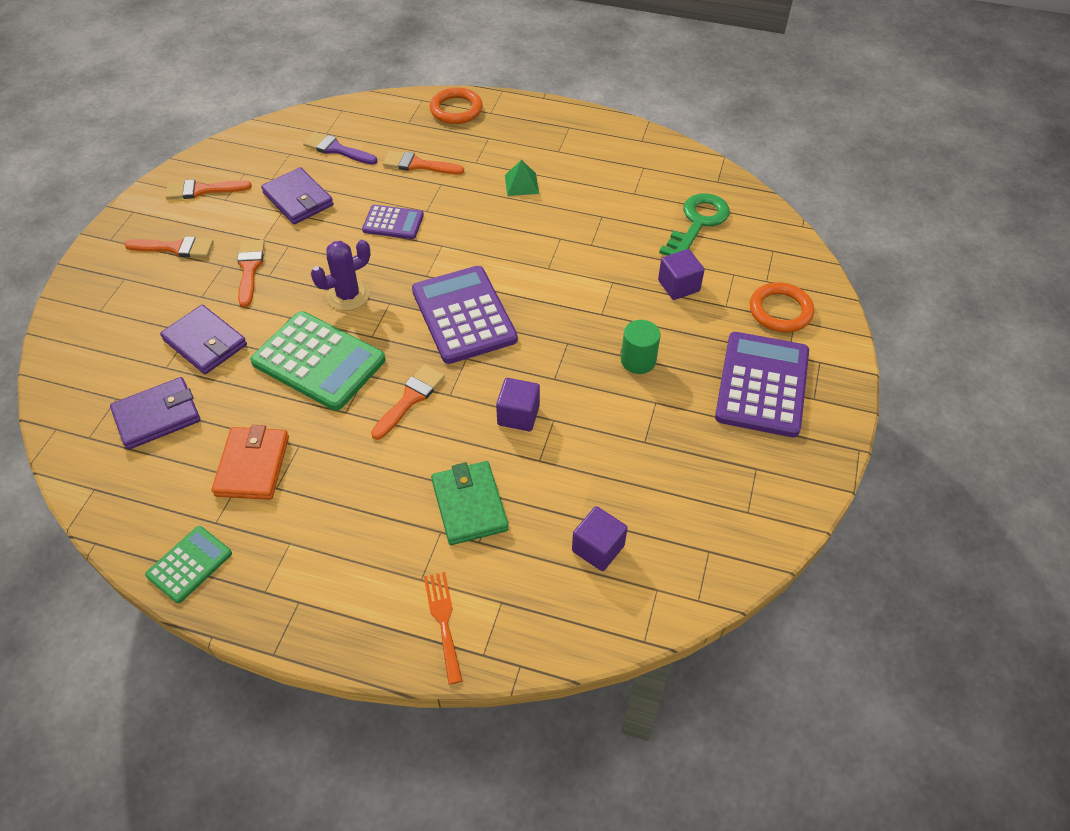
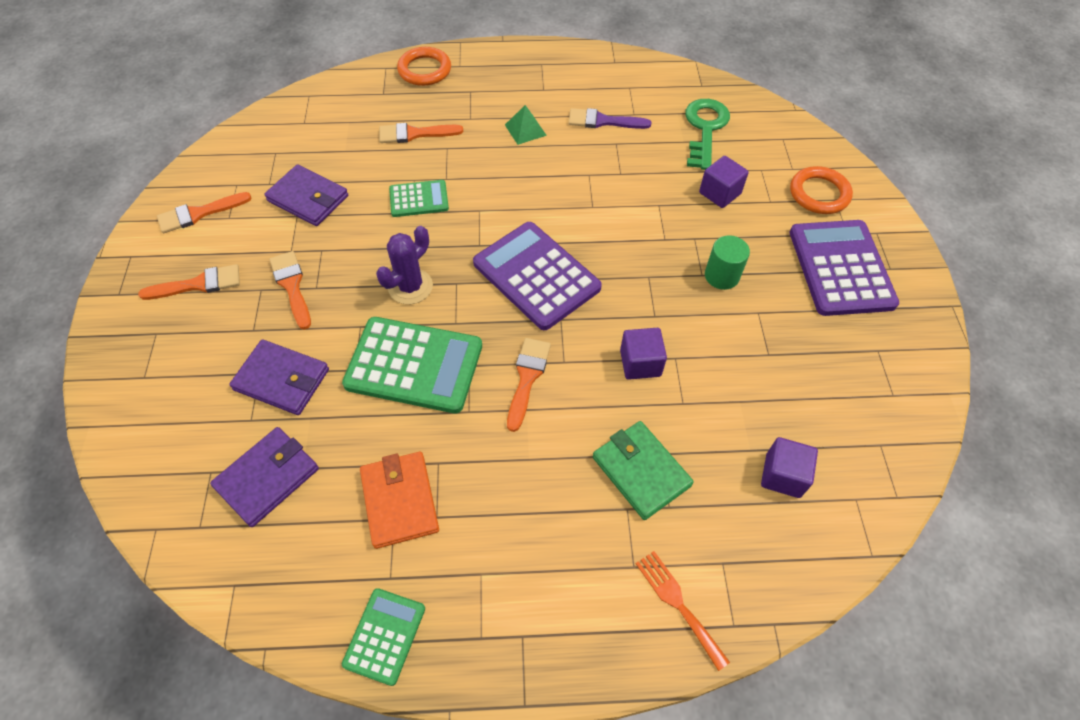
camera: 20 degrees left, 5 degrees up
(336, 149) = (323, 137): purple brush -> purple brush (603, 121)
(393, 223) = (419, 199): purple calculator -> green calculator

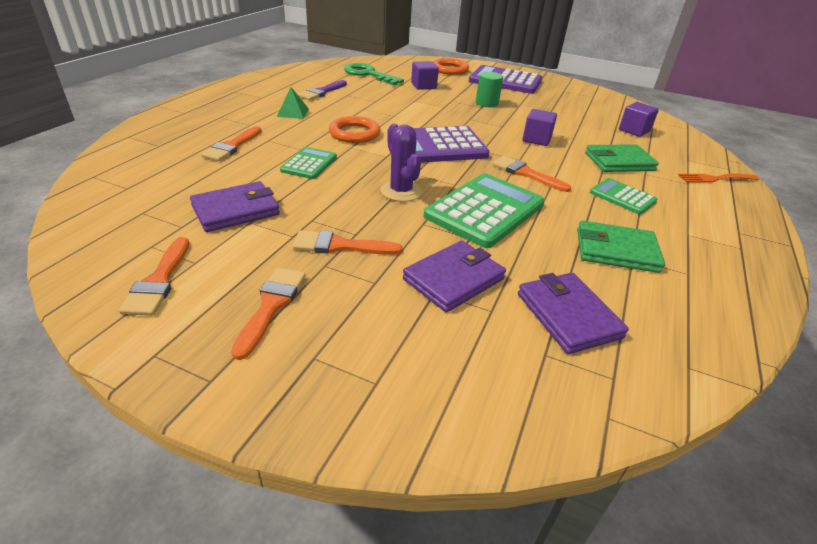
camera: 65 degrees left, 20 degrees down
(384, 636) = (742, 289): green calculator -> green calculator (622, 197)
(400, 501) = (616, 250): orange wallet -> green wallet
(424, 70) = (163, 124): orange ring -> orange ring (354, 133)

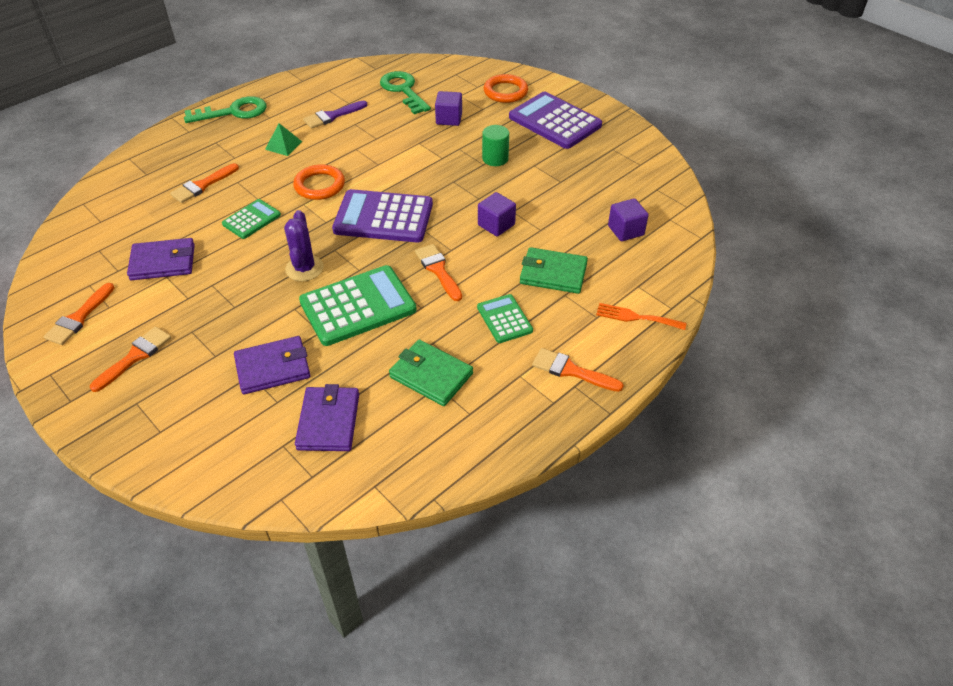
camera: 25 degrees right, 10 degrees up
(222, 97) = (233, 112): none -> green key
(340, 246) = (214, 316): orange brush -> orange brush (571, 371)

